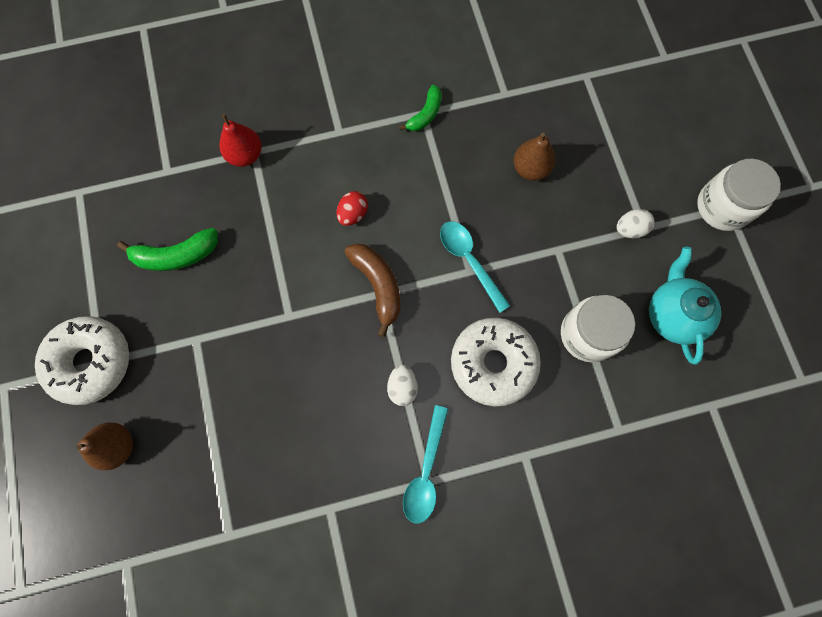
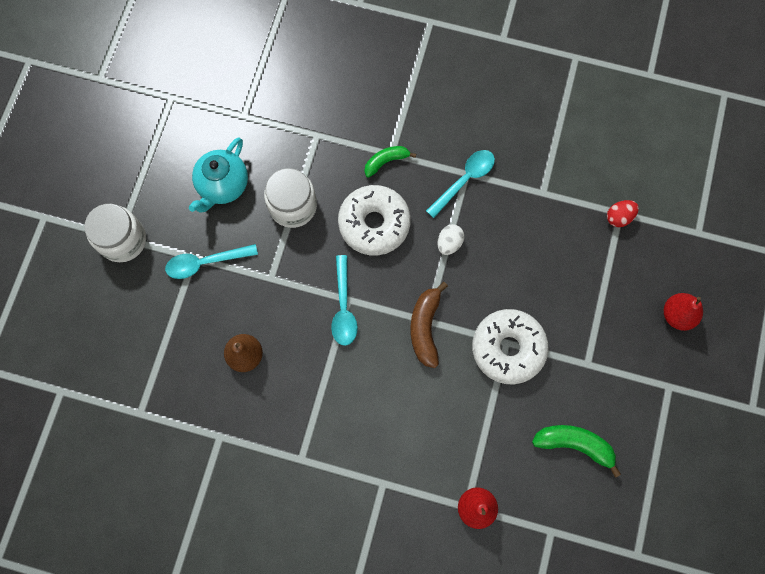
camera: 150 degrees left, 0 degrees up
(91, 362) = (676, 391): white donut -> white donut (508, 348)
(118, 446) = (677, 315): brown pear -> red pear
(353, 214) = (412, 398): red egg -> red egg (619, 217)
(425, 114) = (300, 456): green banana -> green banana (386, 161)
(630, 229) = (205, 262): white egg -> turquoise spoon

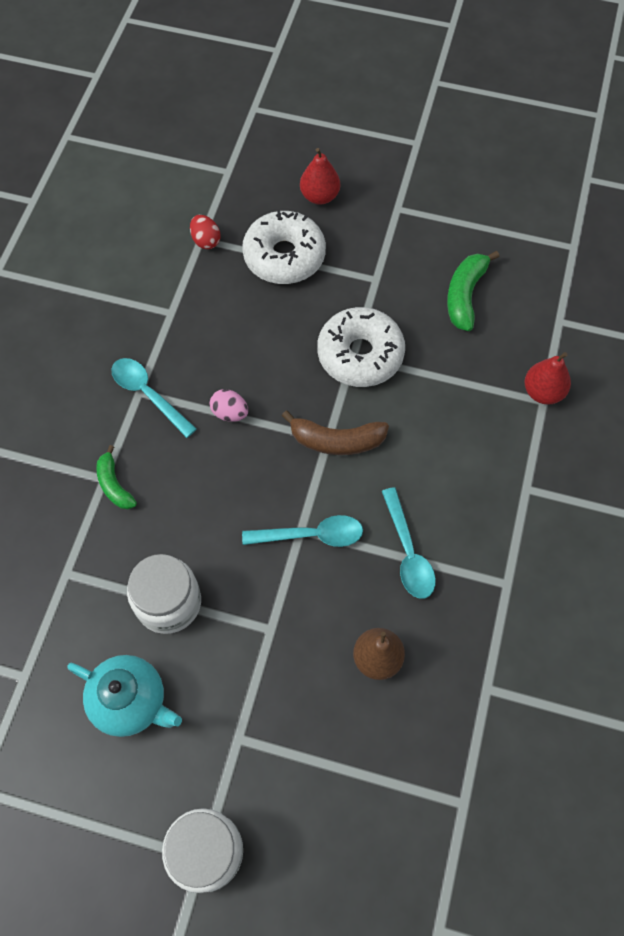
camera: 90 degrees left, 10 degrees down
(205, 262) = (246, 721): turquoise spoon -> turquoise spoon (408, 552)
(374, 224) = (200, 499): white donut -> white donut (284, 256)
(449, 243) = (230, 413): white egg -> pink egg

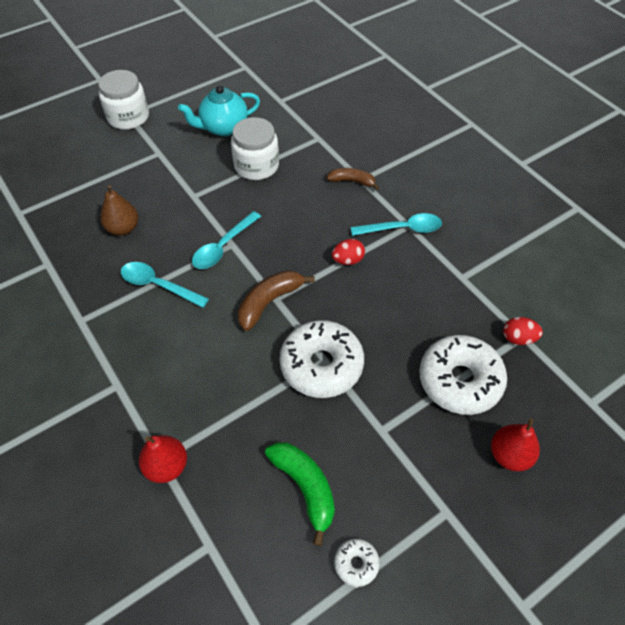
camera: 130 degrees right, 10 degrees down
(114, 485) = (352, 181): green banana -> brown banana
(230, 413) = (348, 260): pink egg -> red egg
(481, 235) = (356, 564): none -> white donut

